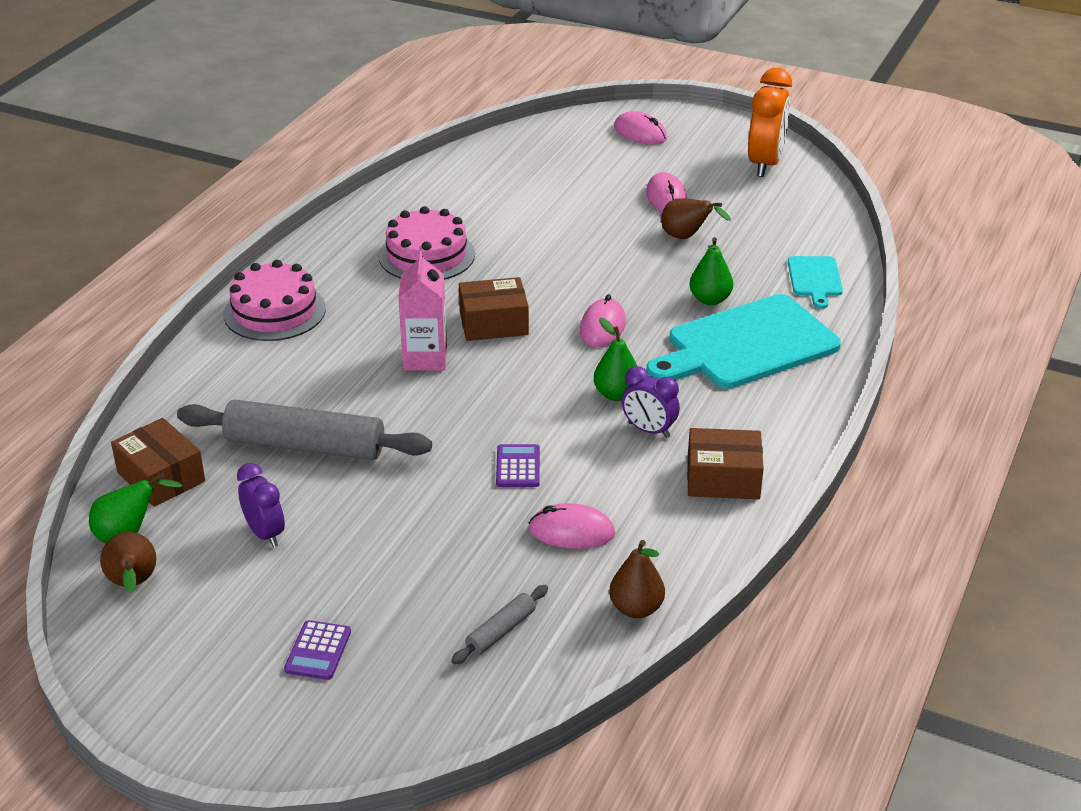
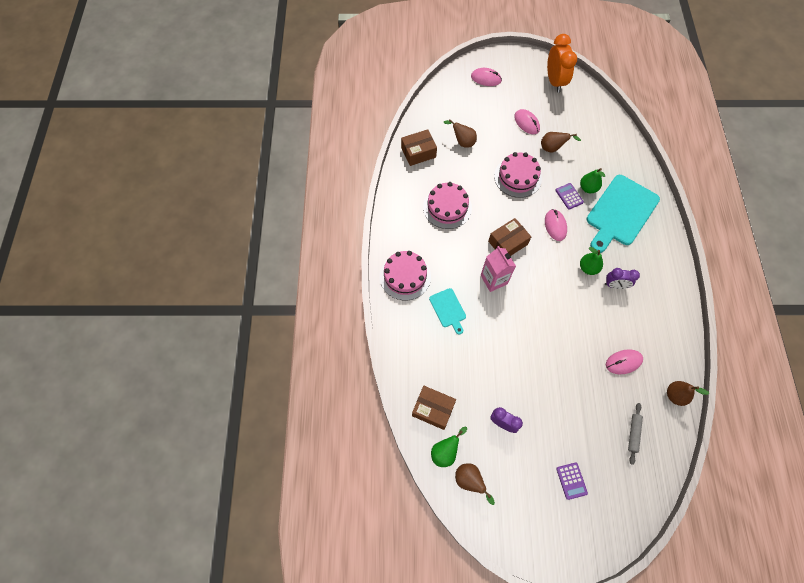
camera: 25 degrees left, 30 degrees up
(305, 445) = (481, 360): grey rolling pin -> none
(518, 467) = (577, 332): purple calculator -> purple calculator (569, 196)
(527, 191) = (462, 142): none -> brown pear
(588, 254) = (517, 177): none -> pink cake
(723, 479) = (661, 302): brown box -> brown box (418, 152)
(815, 279) = (622, 156): turquoise cutting board -> turquoise cutting board (448, 309)

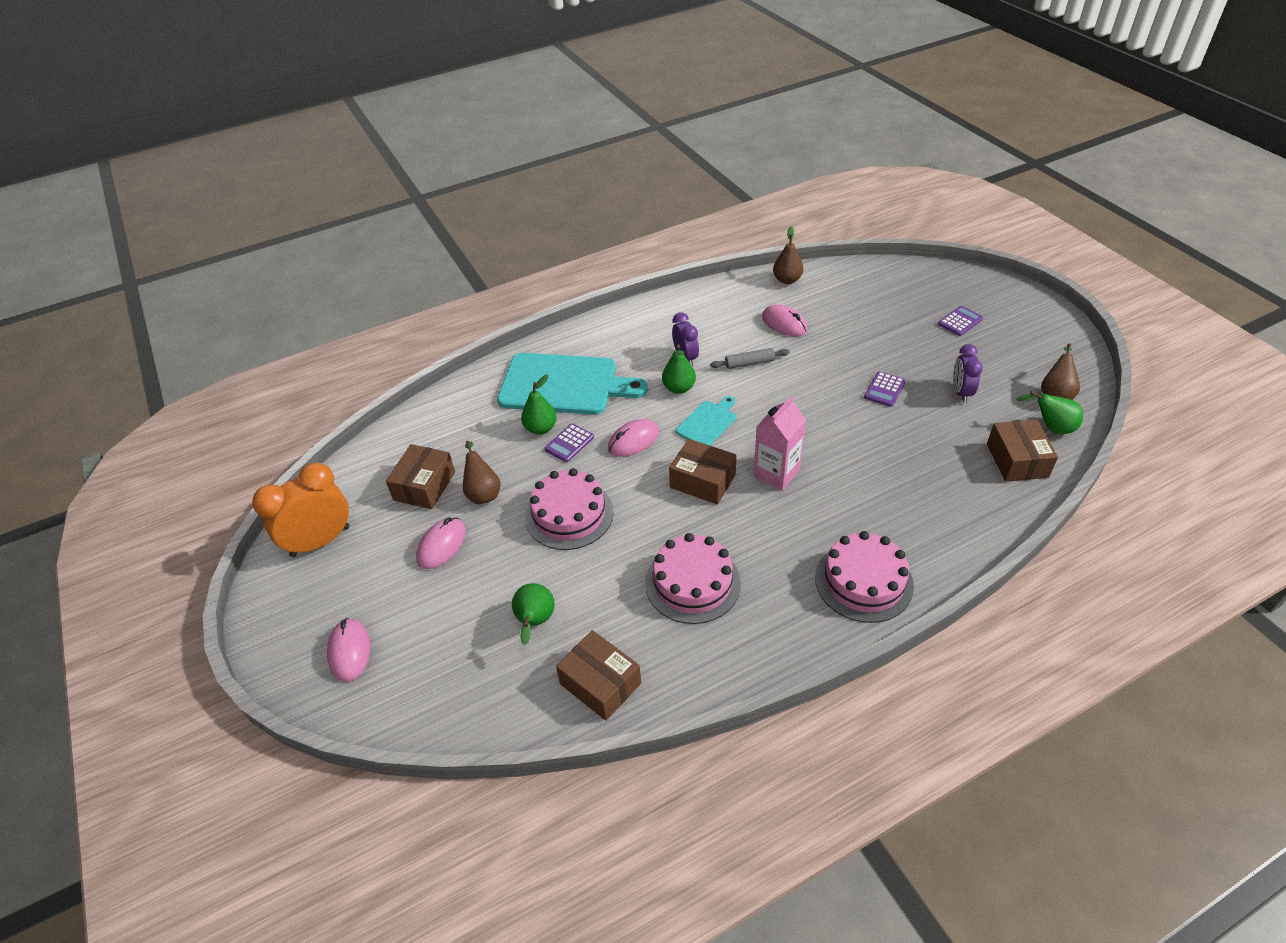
camera: 115 degrees left, 20 degrees down
(448, 309) = (868, 504): turquoise cutting board -> turquoise cutting board (708, 422)
(462, 142) = (535, 622): brown pear -> green pear
(528, 379) = (884, 390): none -> purple calculator
(570, 127) = (424, 486): none -> brown box
(633, 433) = (860, 295): grey rolling pin -> grey rolling pin (749, 363)

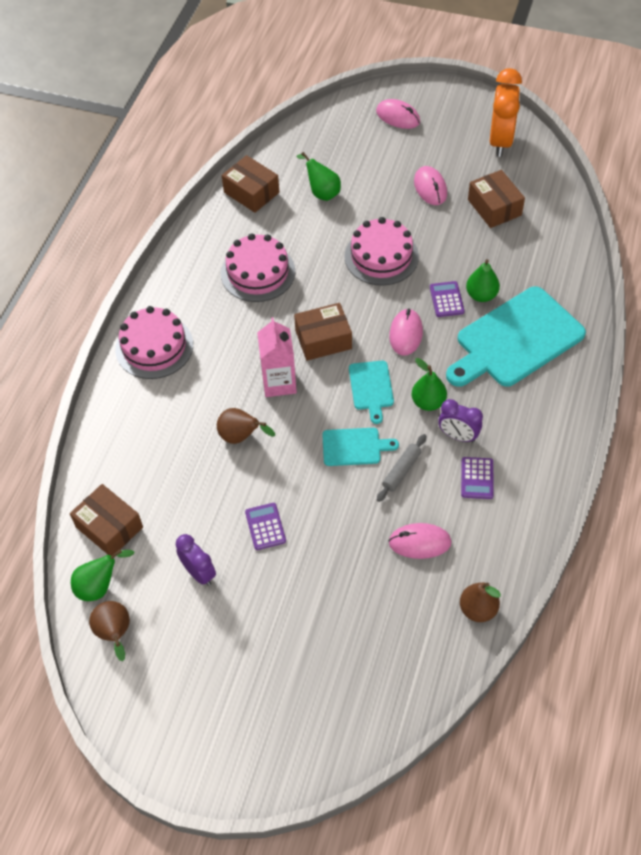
camera: 135 degrees right, 10 degrees up
(483, 492) = (453, 230): brown pear -> brown pear (241, 437)
(600, 683) = (251, 192): brown box -> brown box turned 45 degrees clockwise
(766, 395) = (354, 447): none -> turquoise cutting board
(960, 321) = (262, 678): purple calculator -> purple calculator (477, 478)

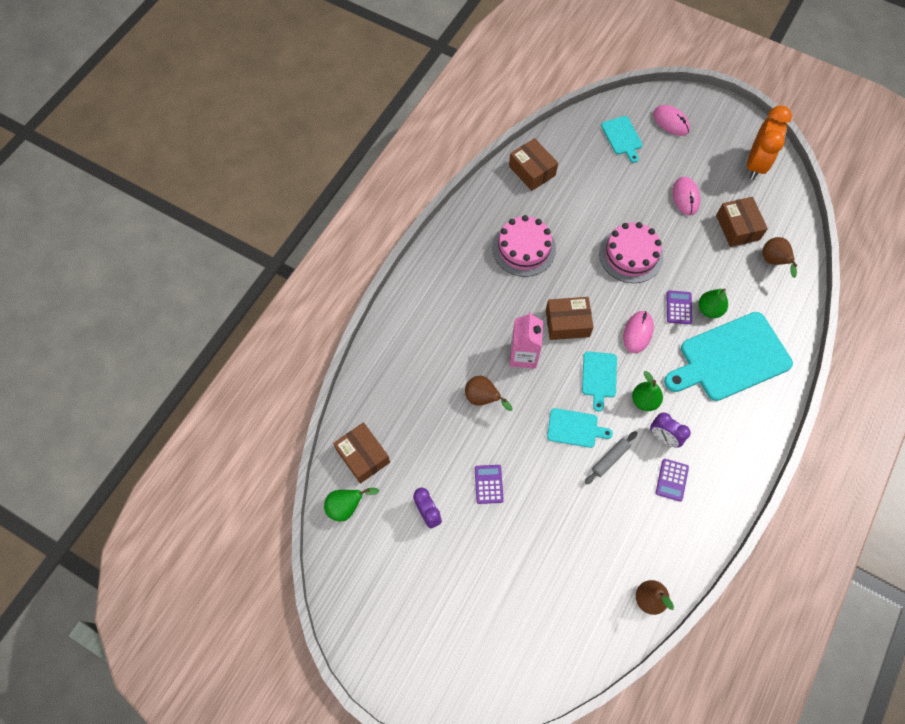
camera: 10 degrees right, 10 degrees up
(115, 634) = (352, 551): brown pear -> brown pear (773, 262)
(154, 347) = (426, 300): pink cake -> none
(322, 192) = (591, 183): green pear -> none
(347, 141) = (622, 137): none -> turquoise cutting board
(419, 542) = (612, 527): pink mouse -> none

